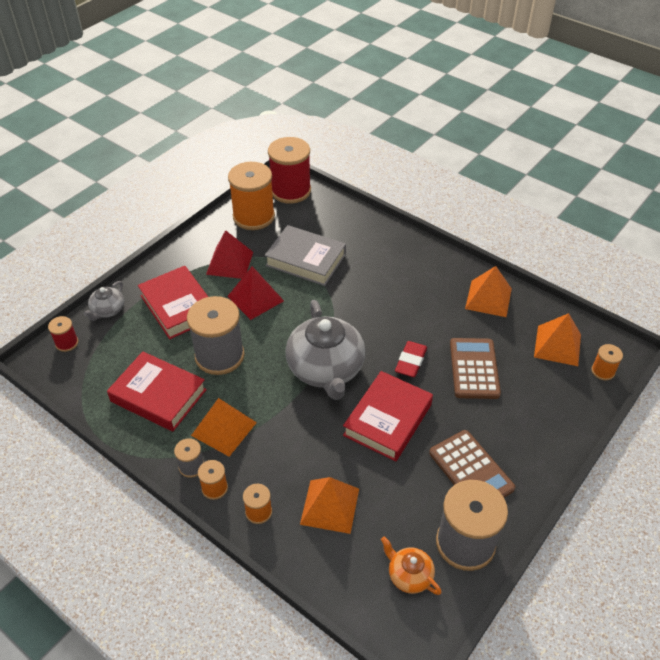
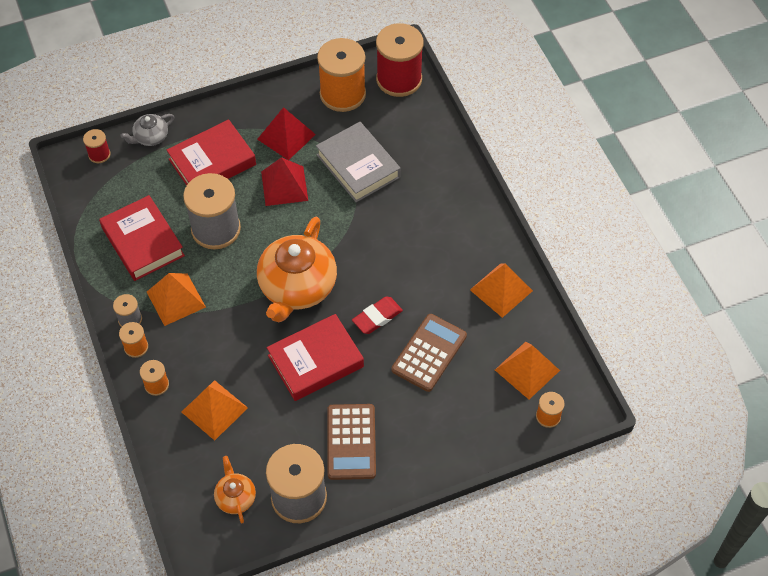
camera: 30 degrees right, 10 degrees up
(178, 306) = (212, 162): red book -> red book turned 60 degrees clockwise
(326, 369) = (297, 287): grey teapot -> orange teapot

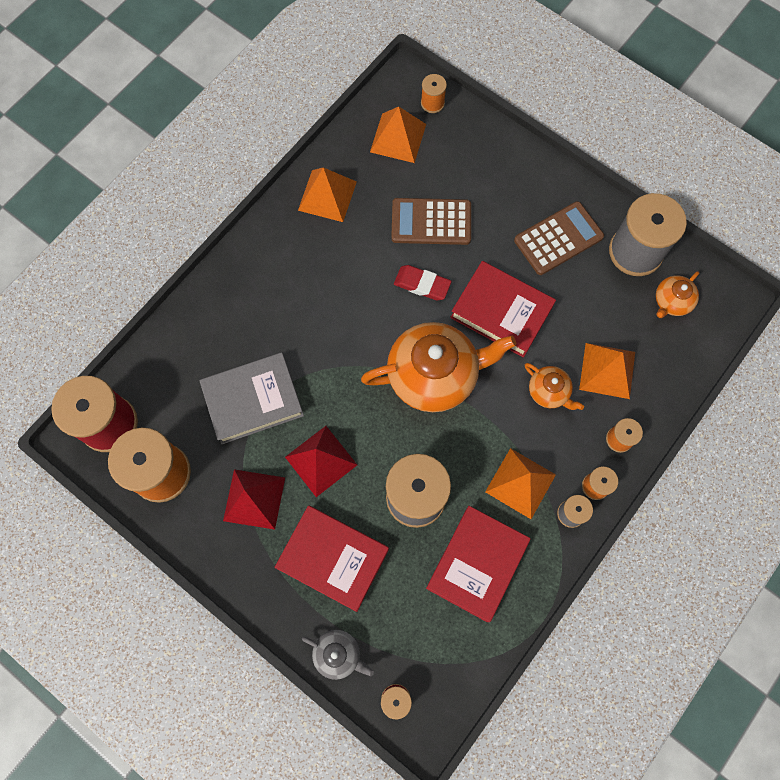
camera: 120 degrees left, 15 degrees up
(228, 358) = (549, 391): none -> orange teapot
(358, 166) = (253, 400): grey book -> grey book turned 45 degrees clockwise

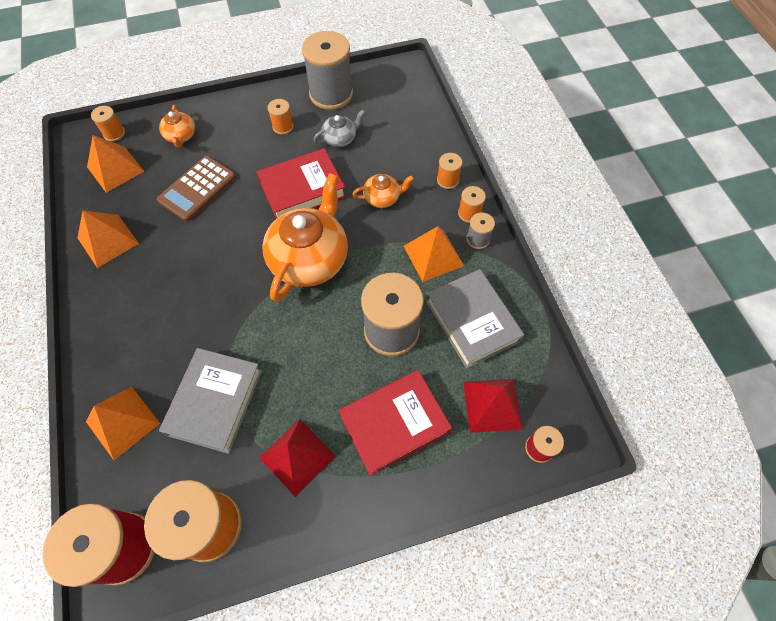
camera: 55 degrees left, 10 degrees down
(321, 460) = (308, 381): red pyramid -> red pyramid (492, 405)
(338, 654) = (475, 471): grey teapot -> grey teapot (340, 138)
(422, 284) = (237, 223): red eraser -> none
(477, 564) = (472, 321): red book -> grey book
(558, 239) = (283, 127): brown calculator -> orange spool
(607, 370) = (396, 157): orange pyramid -> orange pyramid (123, 422)
(671, 301) = (380, 97): orange teapot -> orange teapot (181, 136)

